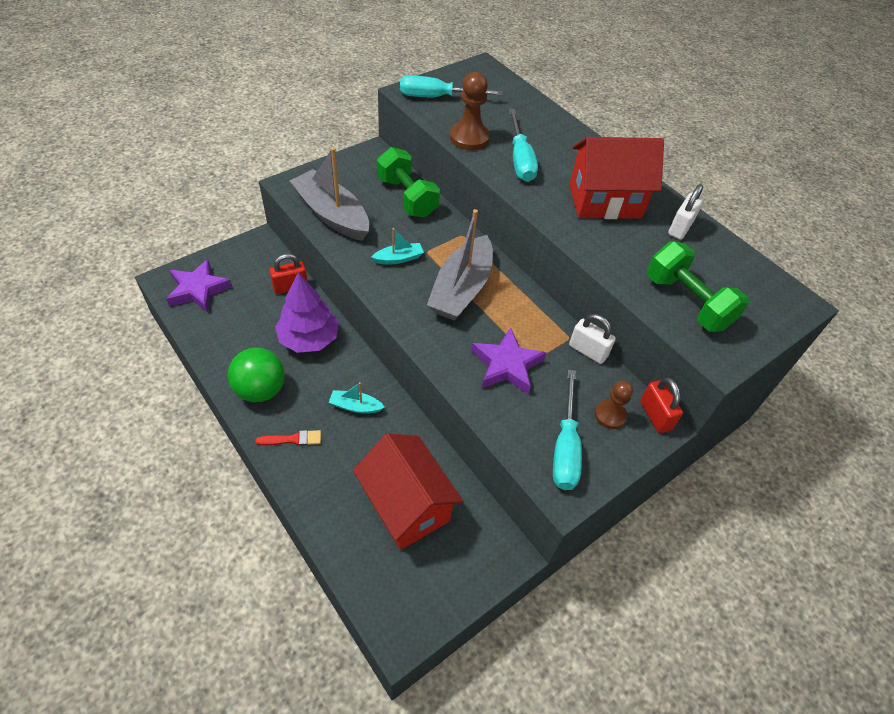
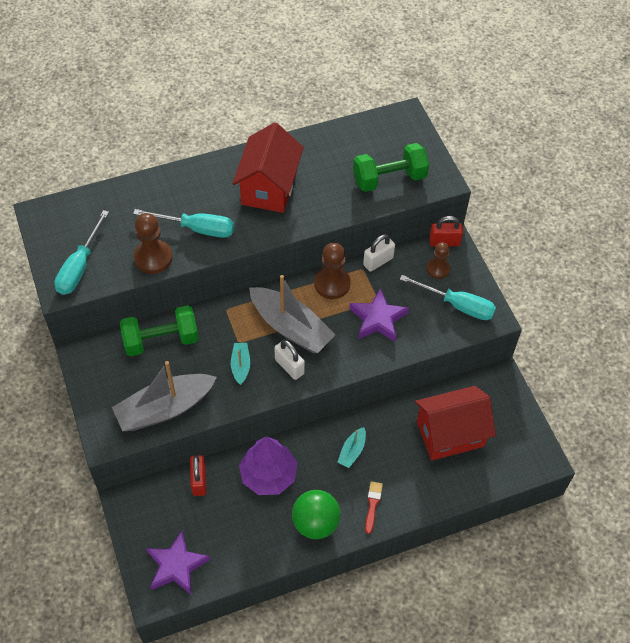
camera: 70 degrees left, 5 degrees up
(535, 313) = (332, 284): none -> brown pawn
(680, 227) = (313, 150): white padlock -> white padlock (289, 366)

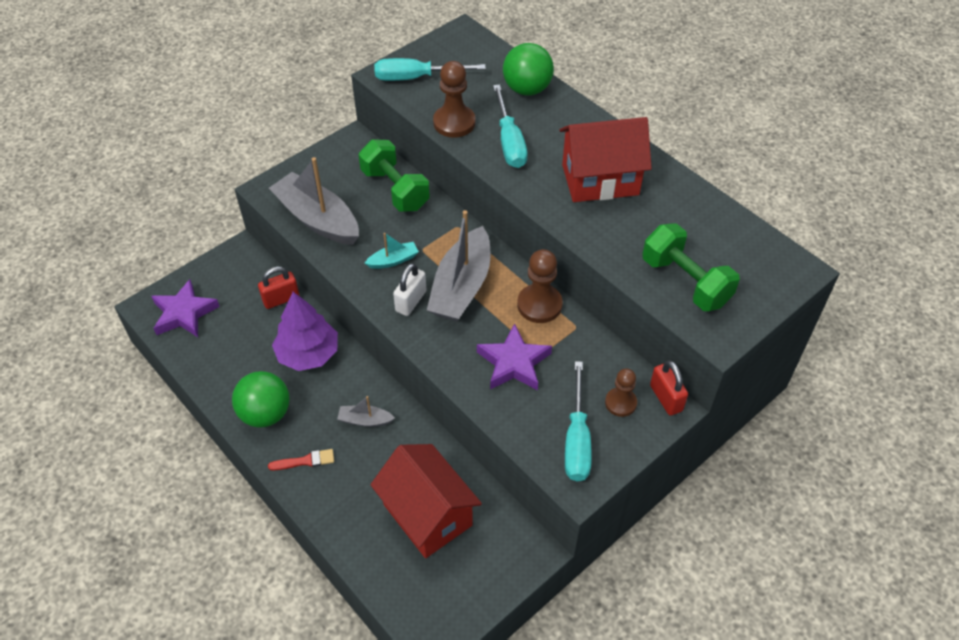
camera: 70 degrees right, 5 degrees down
(141, 195) = (527, 89): none -> green ball
(352, 451) = (365, 420): turquoise boat -> grey boat
(378, 261) = (596, 338): white padlock -> none

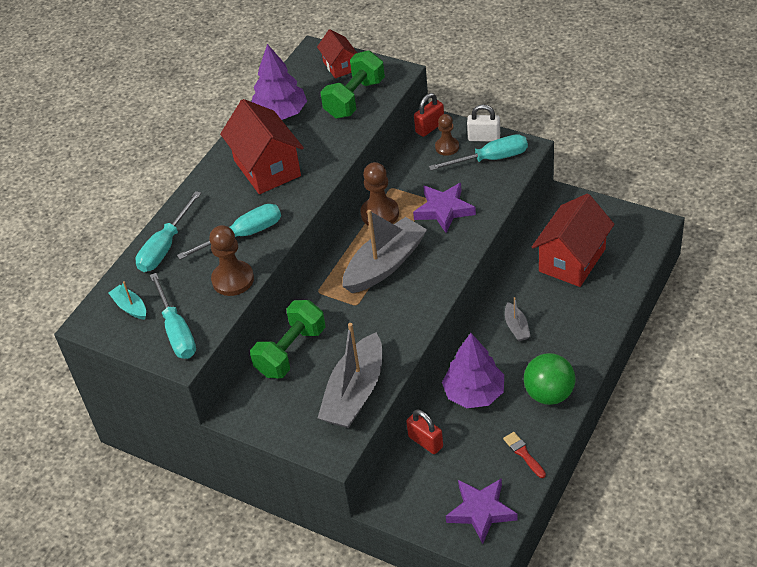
camera: 105 degrees left, 5 degrees down
(305, 461) = (574, 348): red brush -> red brush (523, 454)
(393, 260) = (378, 318): turquoise boat -> turquoise boat (130, 307)
(411, 301) = (417, 290): white padlock -> white padlock (484, 138)
(462, 287) = (385, 264): grey boat -> grey boat turned 45 degrees counterclockwise
(527, 89) = (165, 247): green ball -> turquoise screwdriver
(688, 211) = (280, 113): none -> purple tree
(757, 285) = (340, 66): none -> red house

